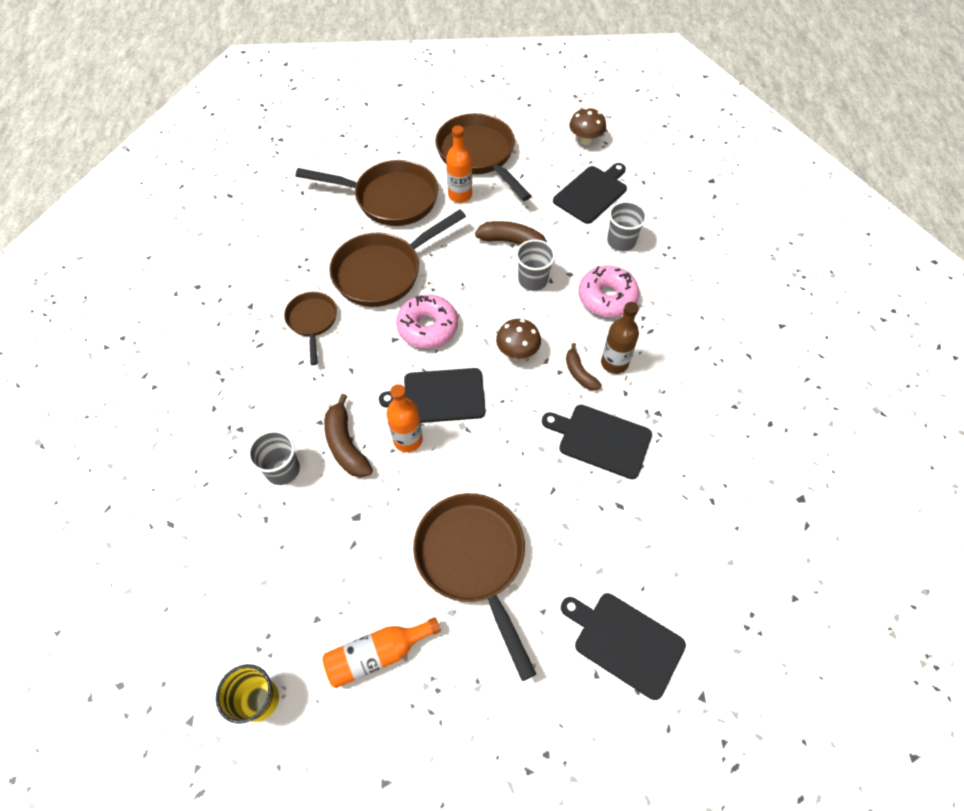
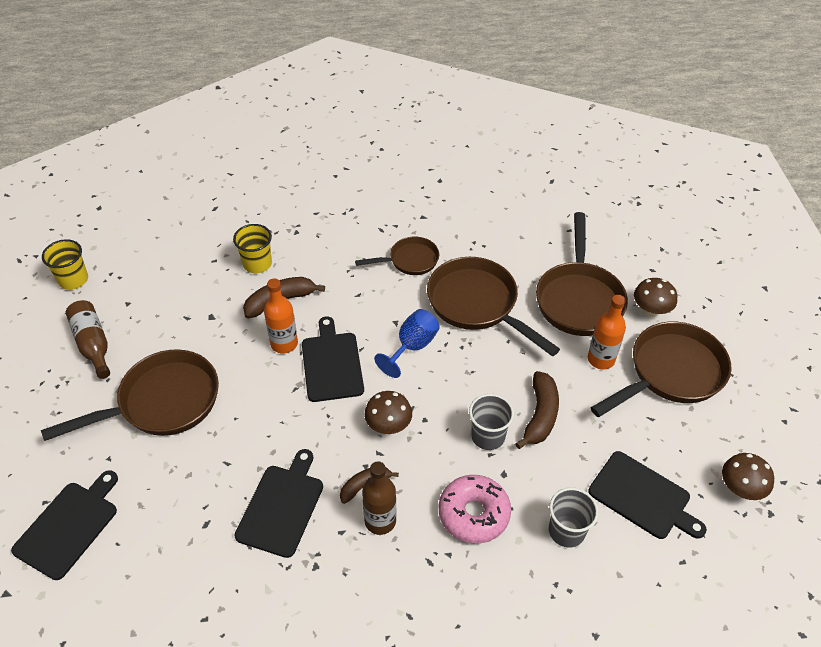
camera: 85 degrees right, 10 degrees down
(283, 470) = (257, 264): grey cup -> yellow cup
(378, 654) = (93, 344): orange bottle -> brown bottle
(412, 155) = (650, 310): none -> brown mushroom
(427, 327) = (412, 347): pink donut -> blue goblet

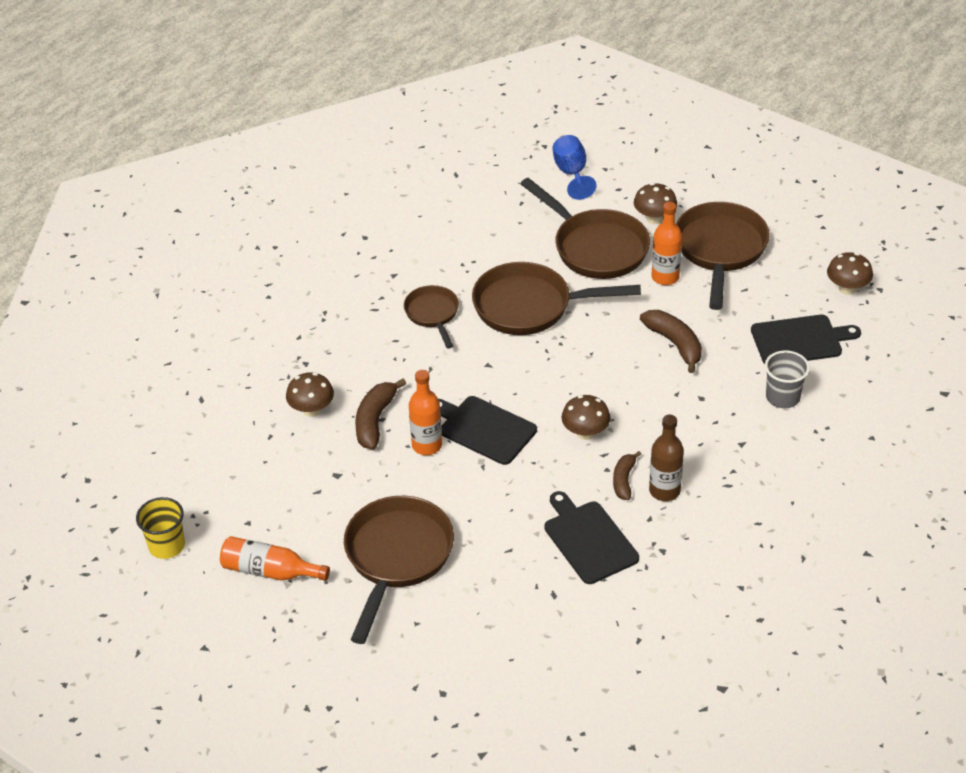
camera: 45 degrees left, 5 degrees down
(69, 526) = (459, 682): black cutting board -> none
(93, 344) = (270, 571): brown bottle -> orange bottle
(257, 264) = (312, 410): yellow cup -> brown mushroom
(410, 260) = (433, 314): brown pan -> brown pan turned 45 degrees counterclockwise
(412, 347) = (525, 371): blue goblet -> blue goblet (571, 173)
(473, 514) = (716, 436): pink donut -> none
(488, 436) = (660, 384): grey cup -> none

